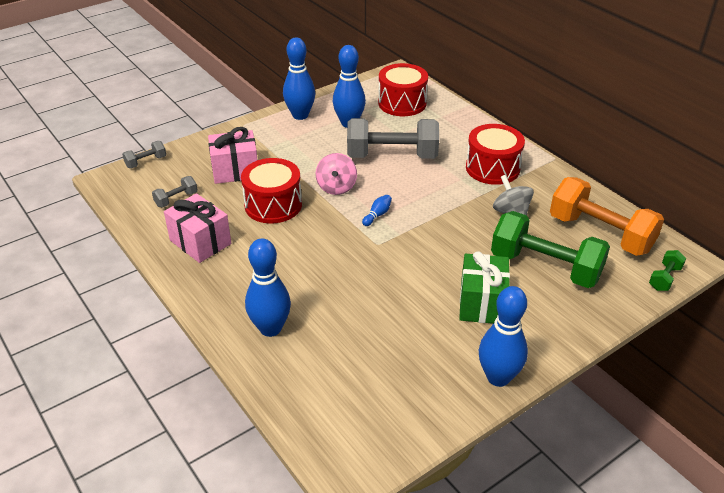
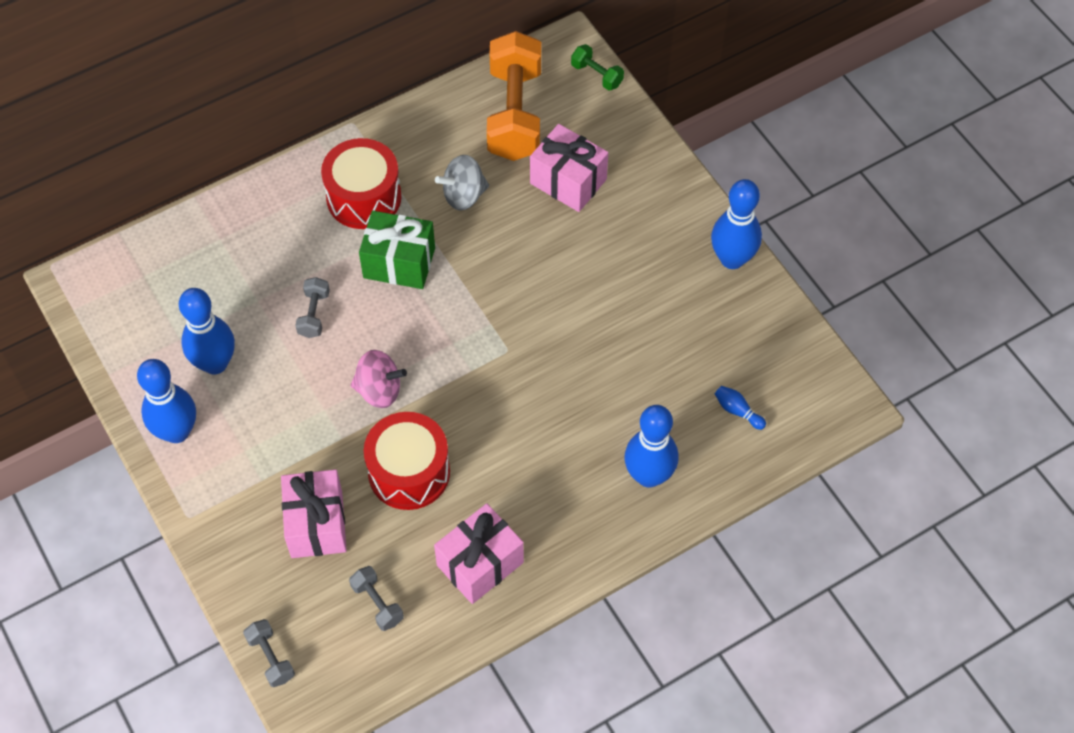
camera: 85 degrees left, 20 degrees up
(377, 215) = (448, 345): blue bowling pin -> blue bowling pin (737, 411)
(392, 156) = (314, 314): grey dumbbell -> grey dumbbell, size x0.44
(402, 103) = (171, 285): red drum -> none
(482, 303) = (623, 255): green gift -> green gift (399, 263)
(545, 267) = (568, 181): green dumbbell -> pink gift
(600, 234) = (514, 113): orange dumbbell -> orange dumbbell turned 45 degrees counterclockwise

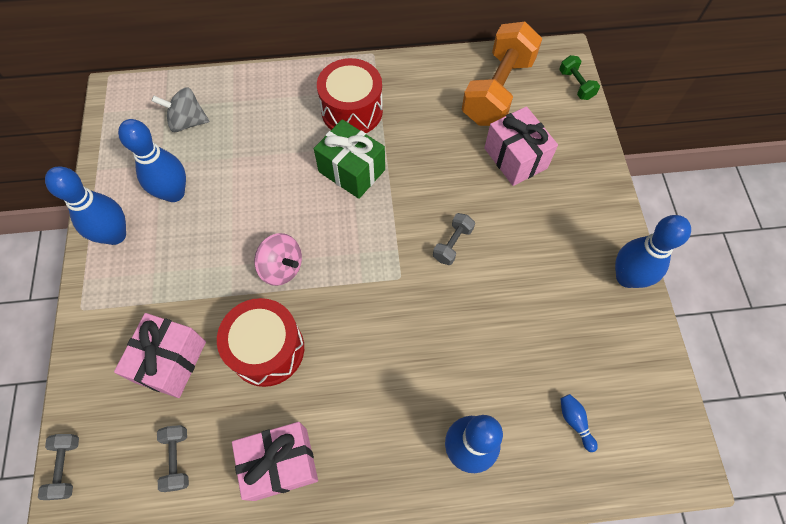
camera: 25 degrees right, 5 degrees up
(314, 314) = (267, 185): grey dumbbell -> grey dumbbell (452, 244)
(464, 195) = (428, 138): grey spinning top -> grey spinning top (187, 122)

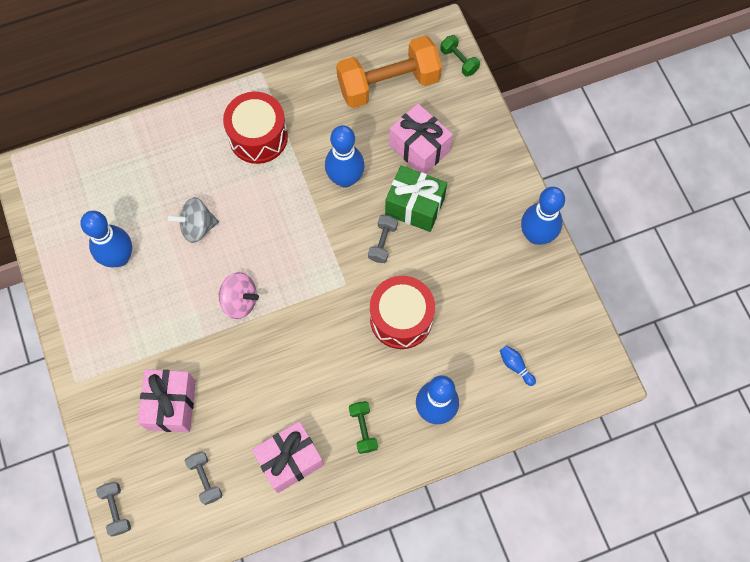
camera: 15 degrees left, 5 degrees up
(115, 235) = (80, 309): blue bowling pin -> blue bowling pin (345, 179)
(187, 122) = (106, 185): grey spinning top -> grey spinning top (197, 227)
(267, 349) = (250, 374): red drum -> red drum (401, 318)
(352, 170) = (275, 196): green gift -> green gift (414, 206)
(376, 449) = (363, 429): none -> green dumbbell
(497, 90) = (388, 84): orange dumbbell -> orange dumbbell turned 60 degrees clockwise

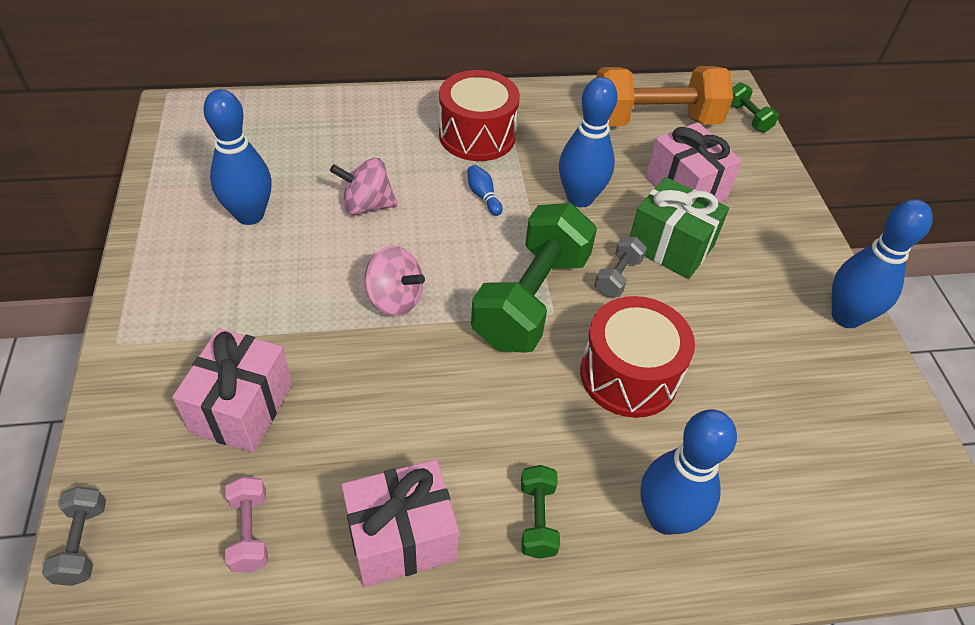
camera: 10 degrees right, 20 degrees down
(197, 227) = (367, 205): grey spinning top -> pink spinning top
(205, 479) = (250, 532): grey dumbbell -> pink dumbbell
(329, 277) = (531, 299): none -> green dumbbell
(515, 366) = (808, 484): blue bowling pin -> blue bowling pin (483, 196)

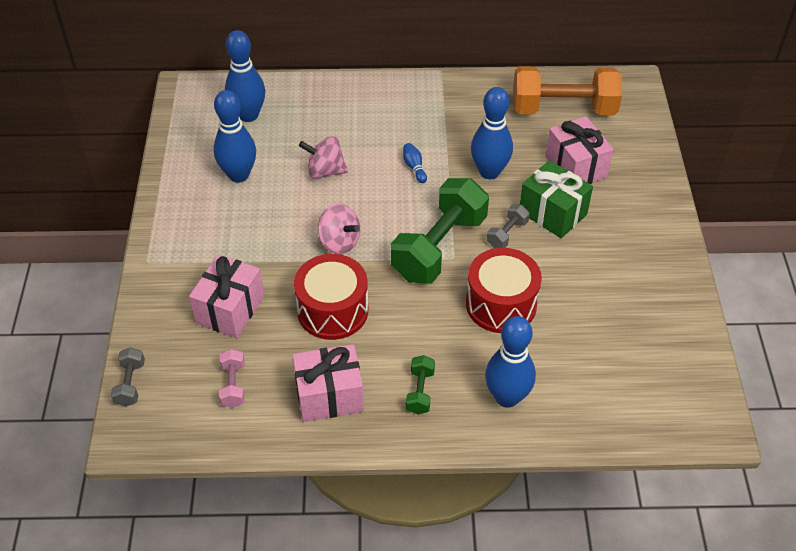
camera: 10 degrees right, 0 degrees up
(477, 135) = (416, 117): red drum -> red drum (332, 310)
(748, 118) = (643, 109): green dumbbell -> none
(846, 317) = (676, 273): blue bowling pin -> blue bowling pin (248, 115)

